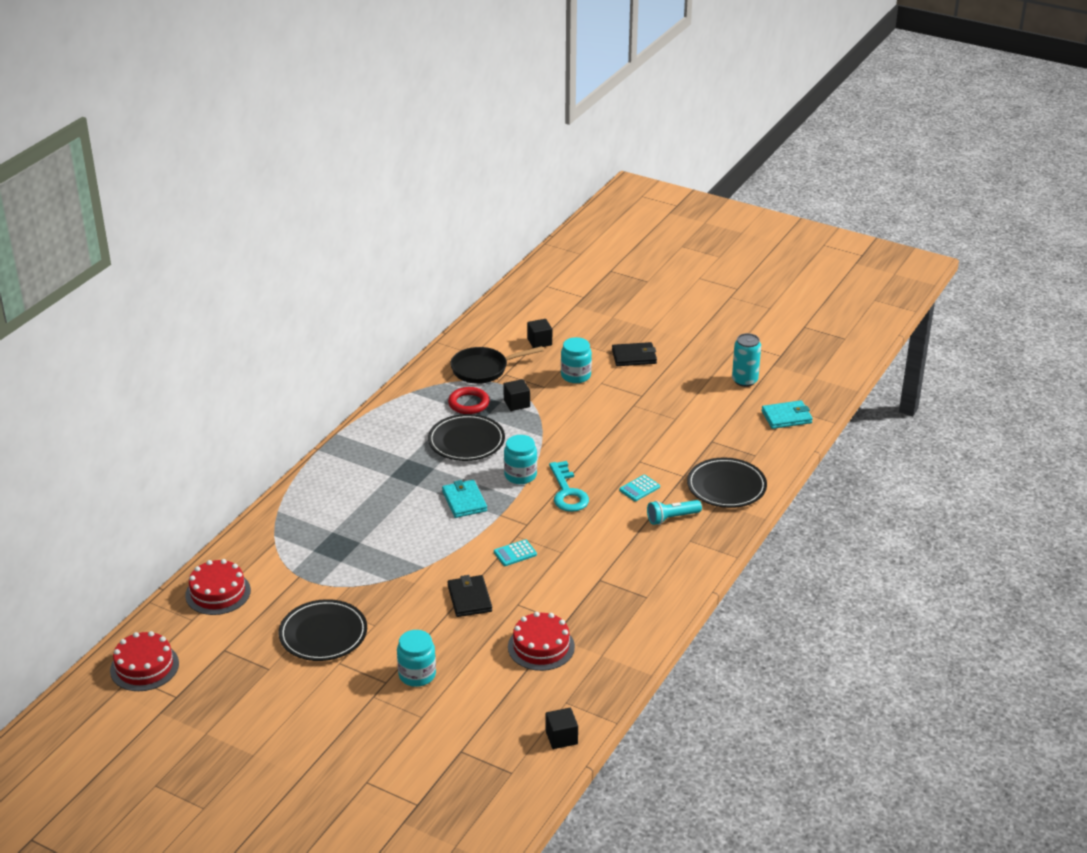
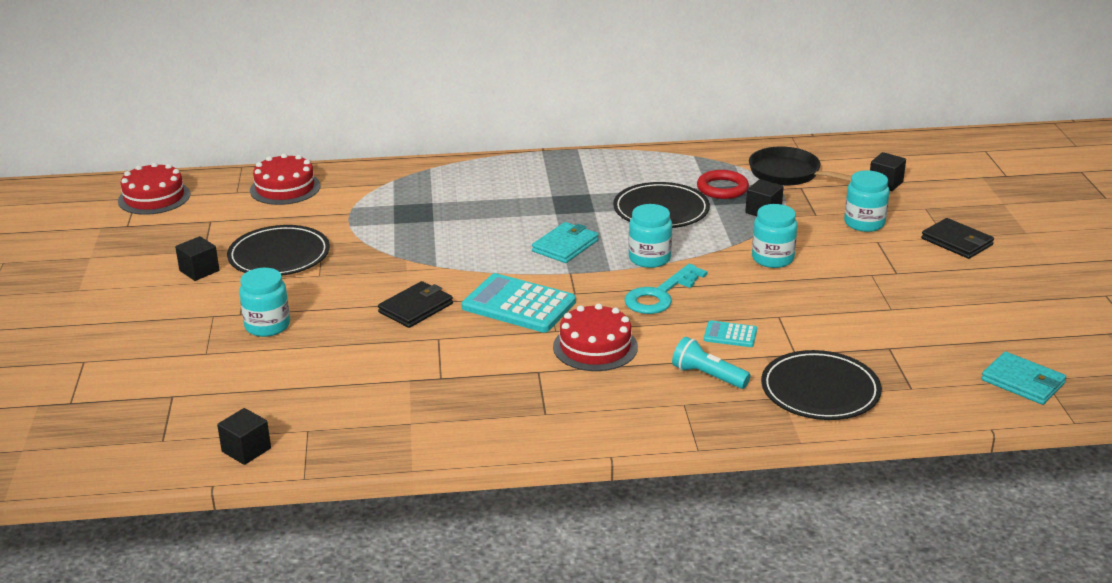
camera: 55 degrees right, 5 degrees down
(298, 681) = (199, 271): none -> black cube
(515, 553) = (518, 305): turquoise calculator -> turquoise calculator, size x2.04
(541, 647) = (384, 379): red cake -> red cake (595, 347)
(575, 430) = (772, 258): none -> turquoise jar
(744, 380) = (1041, 325): turquoise can -> none

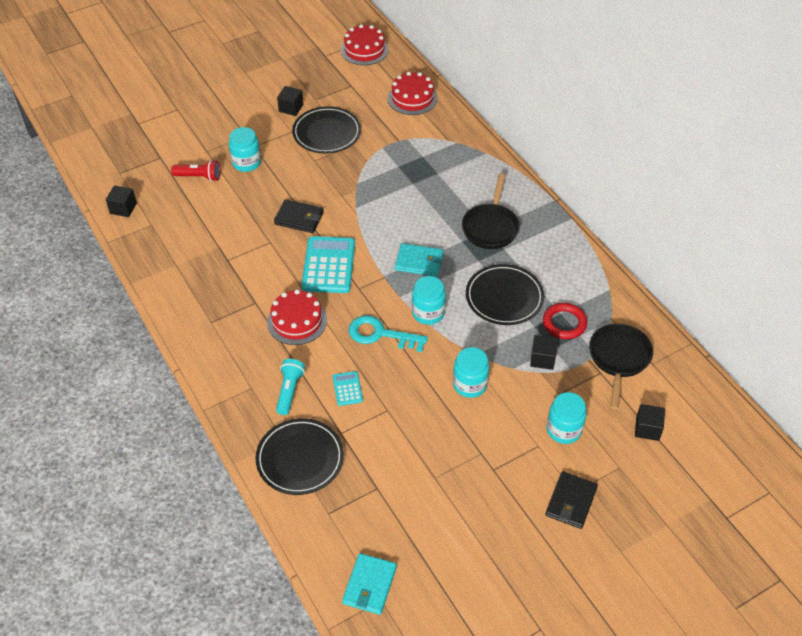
camera: 65 degrees right, 20 degrees up
(252, 369) = (199, 177): none -> red flashlight
(549, 193) = (490, 227): none -> black pan

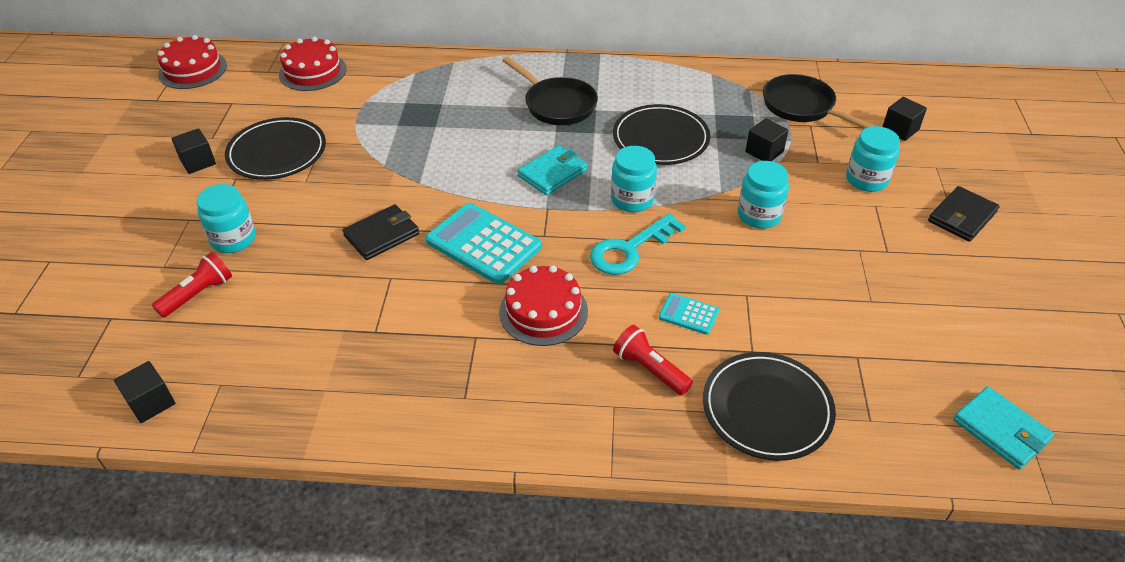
camera: 55 degrees left, 5 degrees down
(289, 391) = (650, 369): turquoise flashlight -> red flashlight
(564, 323) = (729, 118): red ring -> none
(571, 501) = (962, 217): black wallet -> black wallet turned 75 degrees clockwise

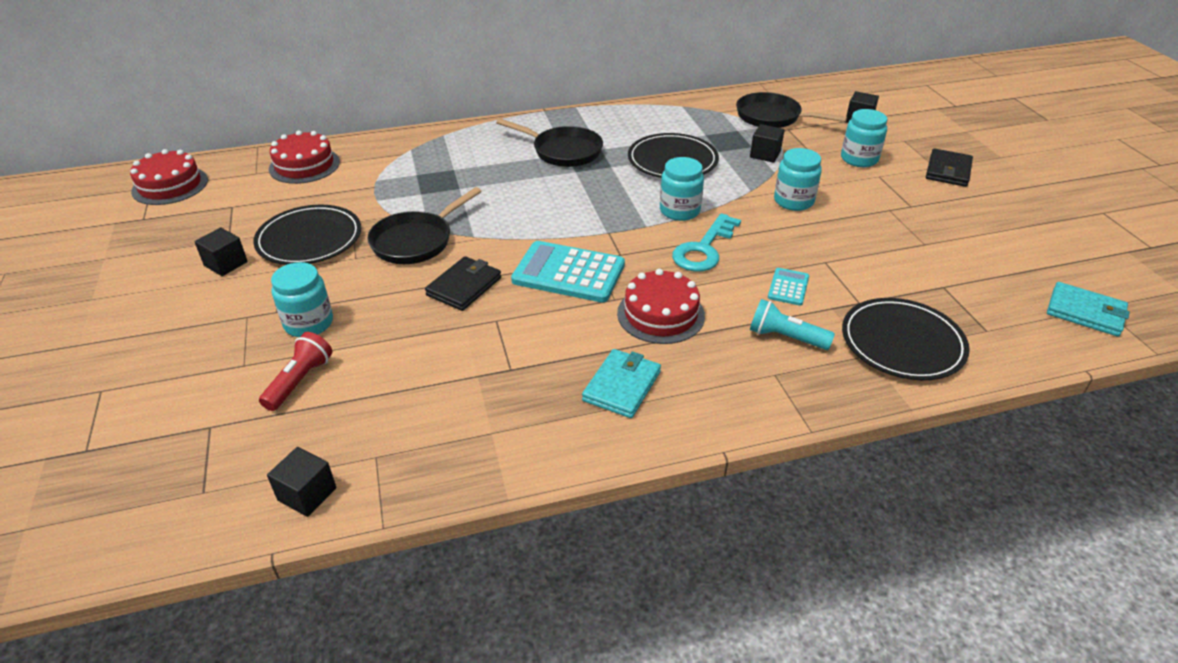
camera: 20 degrees left, 5 degrees down
(366, 176) = (416, 241): none -> black pan
(553, 173) = (595, 204): turquoise wallet -> turquoise wallet (622, 386)
(650, 369) = (785, 337): red flashlight -> turquoise flashlight
(688, 314) = (788, 287): turquoise calculator -> turquoise calculator turned 105 degrees clockwise

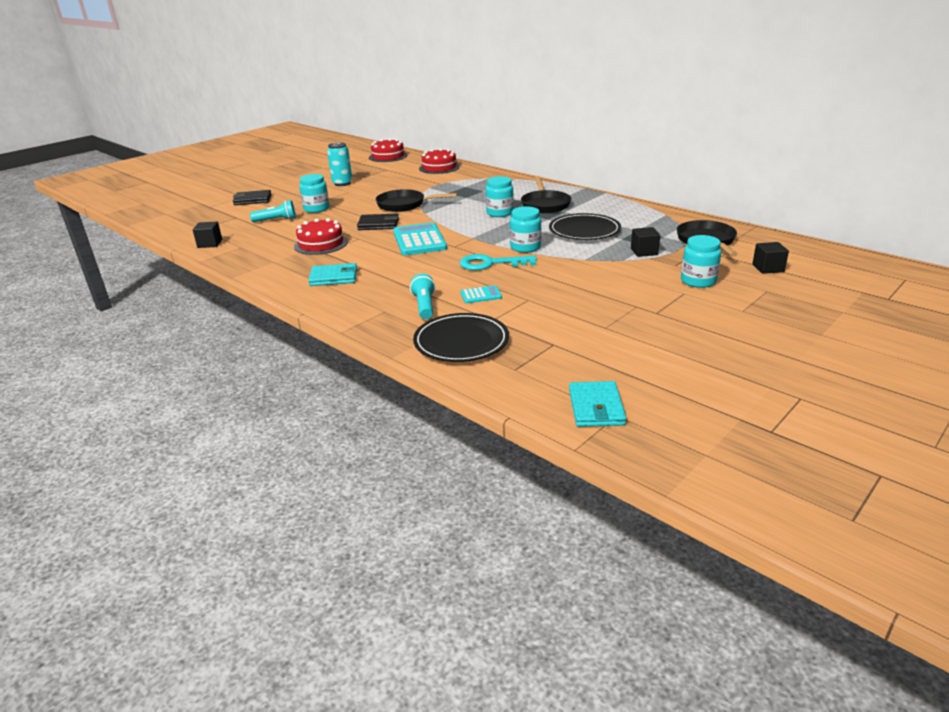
camera: 60 degrees right, 10 degrees down
(226, 264) = (342, 183): black cube -> turquoise can
(299, 381) = (276, 220): red flashlight -> turquoise flashlight
(309, 239) = (379, 188): black plate -> none
(660, 314) = (408, 270): red cake -> red cake (321, 244)
(793, 201) = (593, 274): turquoise jar -> turquoise jar (499, 213)
(948, 171) = (745, 316): black wallet -> black wallet (252, 200)

